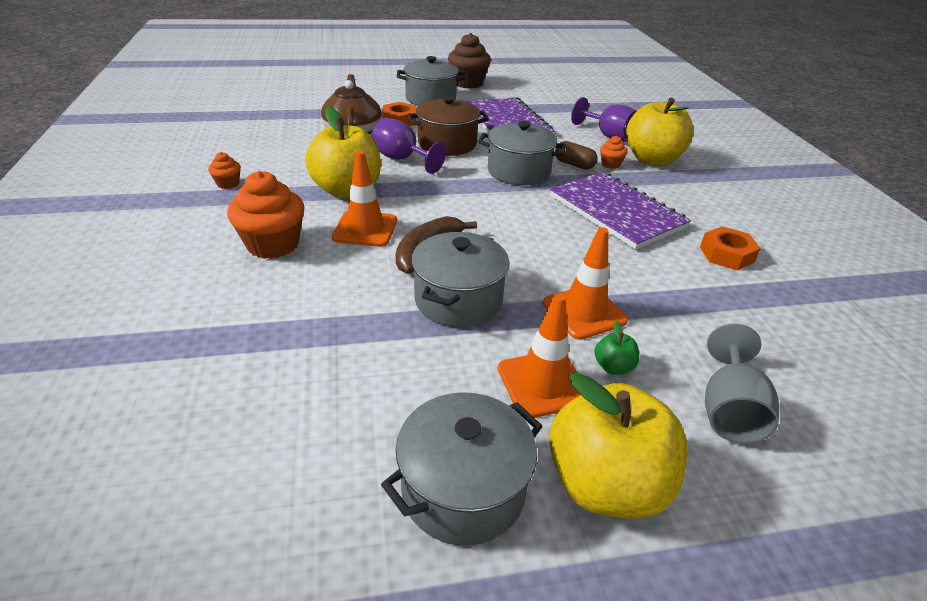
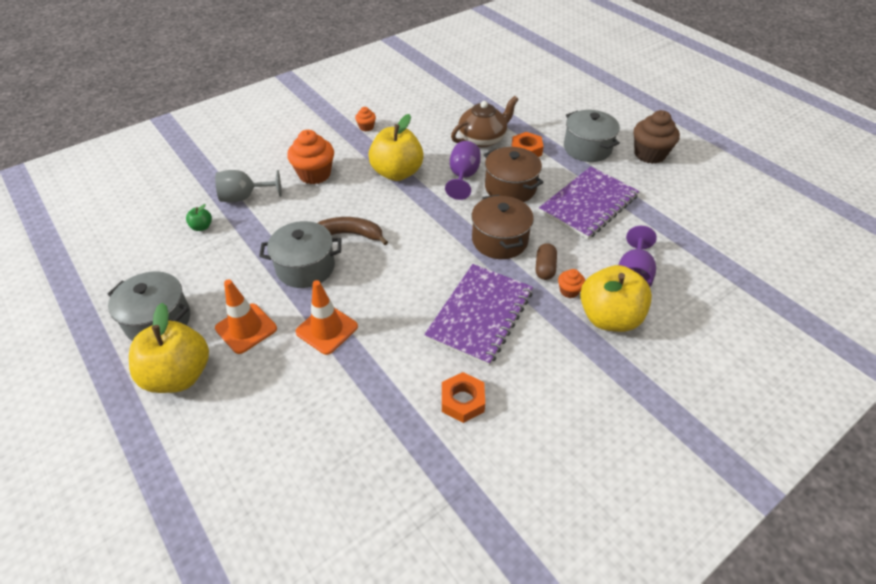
camera: 65 degrees right, 10 degrees up
(365, 229) = (356, 200): orange traffic cone -> none
(518, 172) = (499, 240): grey pot -> brown pot
(613, 367) = (276, 357): green apple -> green apple (202, 227)
(729, 410) = (260, 425): grey goblet -> grey goblet (244, 197)

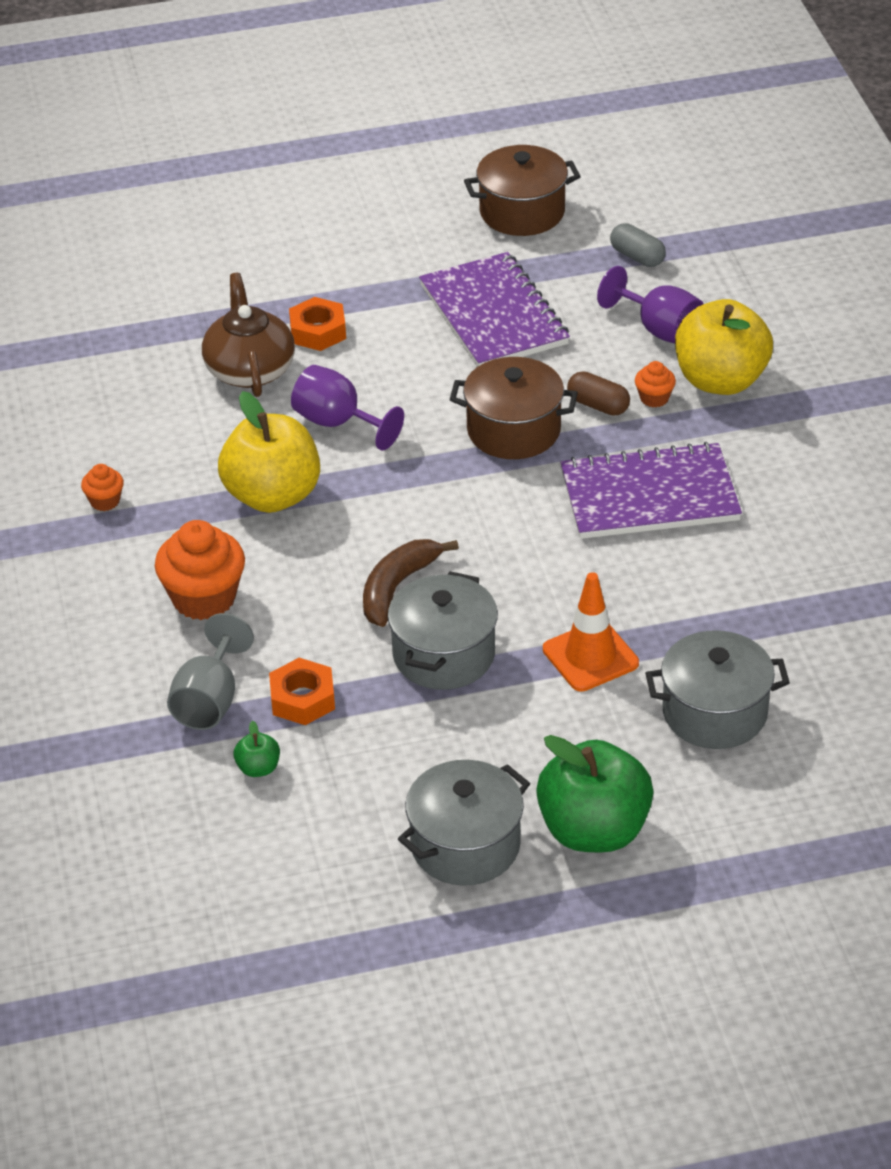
camera: 65 degrees left, 5 degrees down
(179, 375) = (594, 830): yellow apple -> green apple
(246, 328) = (539, 744): orange traffic cone -> none
(462, 401) = (784, 555): orange nut -> orange nut (302, 699)
(480, 315) = (649, 496): purple notebook -> purple notebook turned 60 degrees counterclockwise
(510, 188) = (401, 380): brown pot -> brown pot (522, 212)
(587, 148) = (360, 265): grey pot -> grey pot (715, 712)
(649, 154) = (421, 209): brown cupcake -> none
(689, 245) = (637, 257): none -> grey capsule

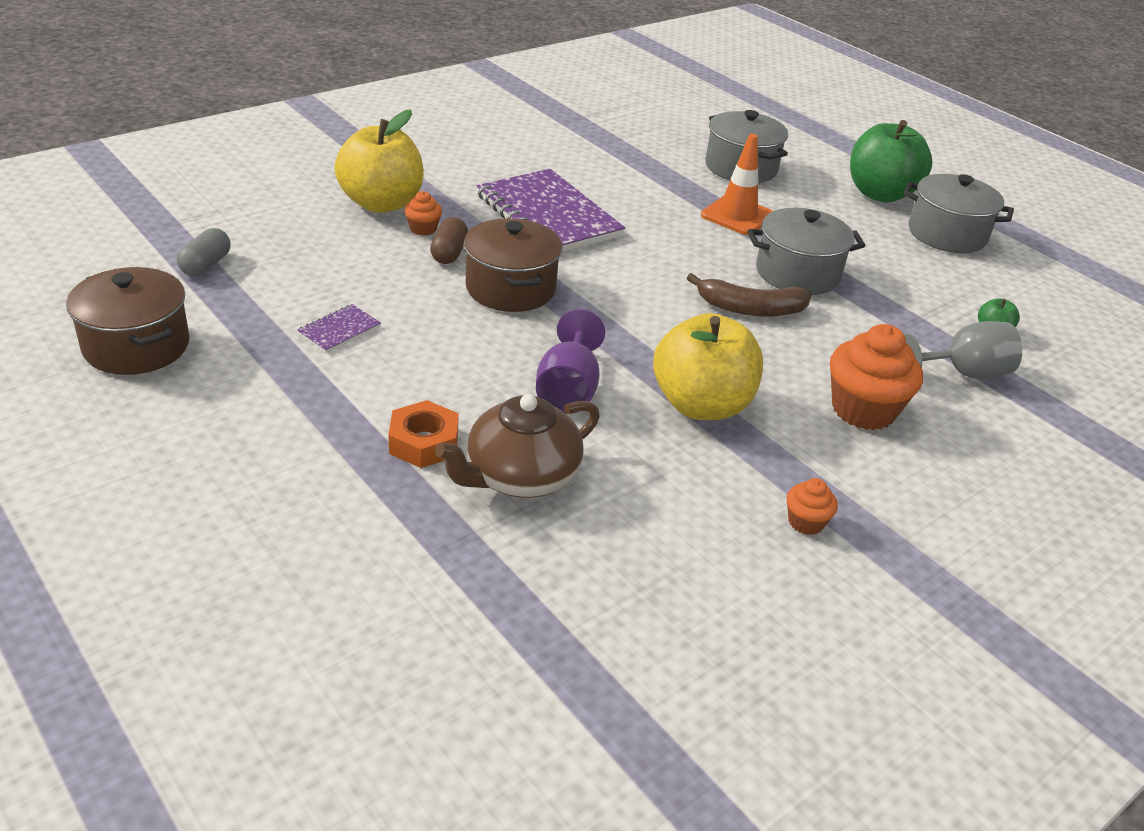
camera: 120 degrees left, 5 degrees down
(302, 699) = (908, 327): orange nut -> none
(493, 315) = (339, 330): purple notebook -> purple notebook, size x0.42
(659, 329) = (322, 239): purple goblet -> none

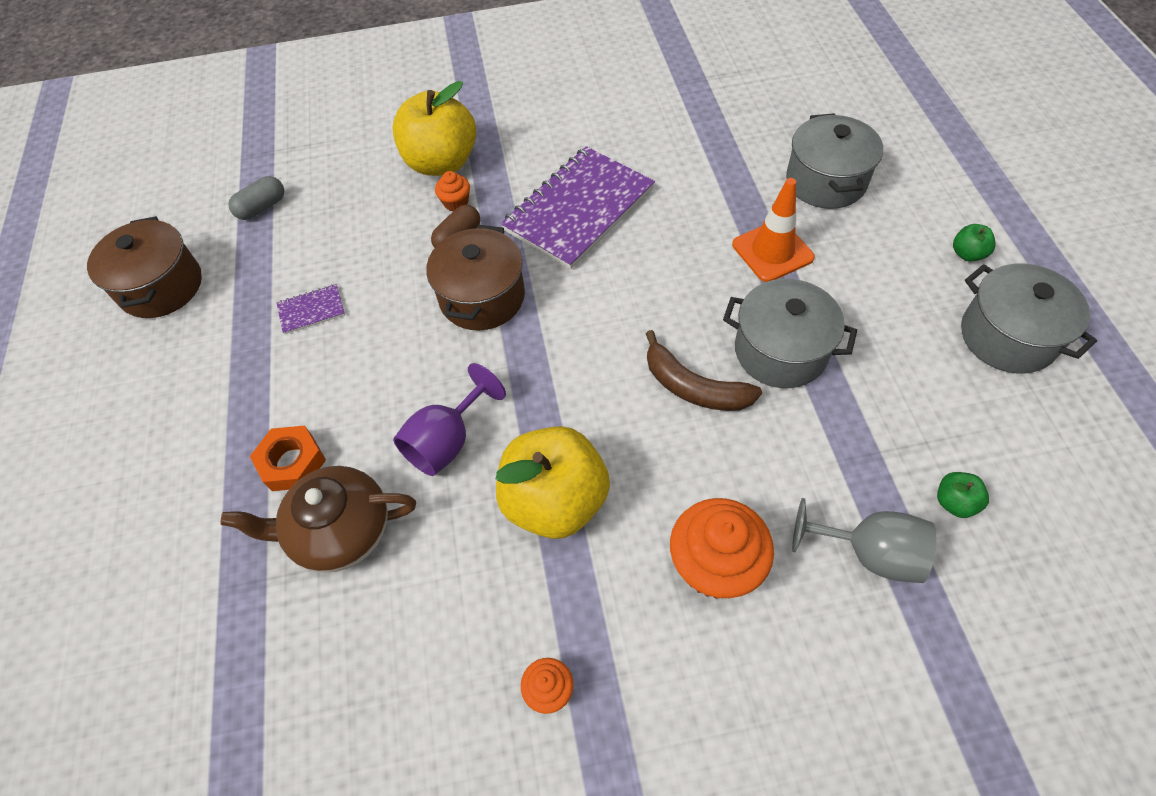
camera: 35 degrees right, 20 degrees up
(548, 215) = (579, 209): purple notebook -> purple notebook turned 45 degrees clockwise
(880, 194) = (967, 254): green apple -> green apple, size x0.41

